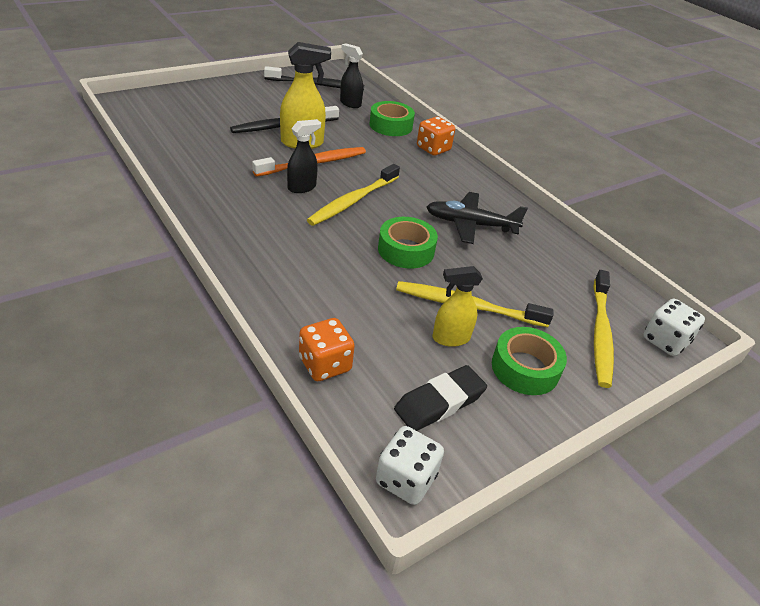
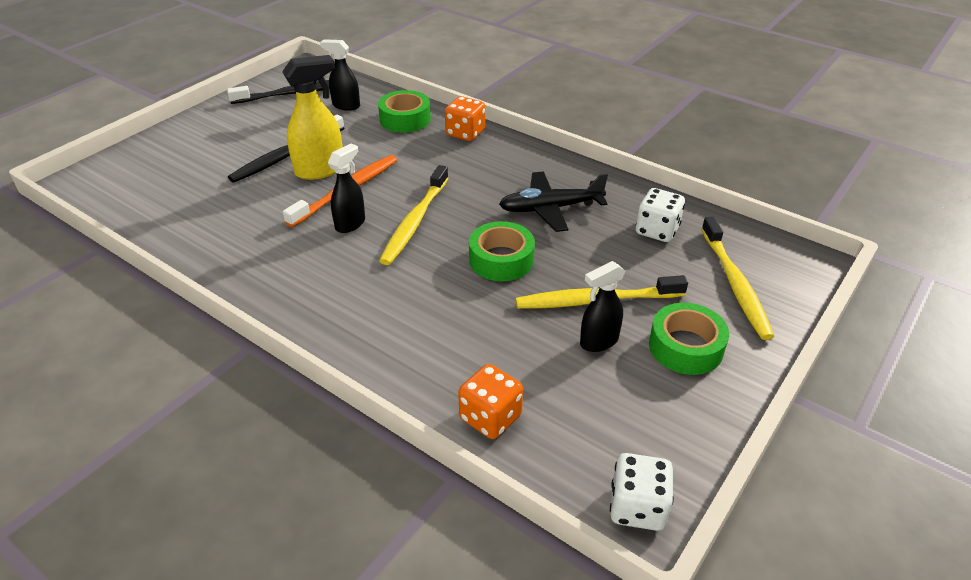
camera: 15 degrees left, 0 degrees up
(439, 402) = (625, 414): black eraser -> none
(450, 338) = (598, 341): yellow spray bottle -> black spray bottle
(665, 341) = (796, 271): white dice -> white dice (657, 230)

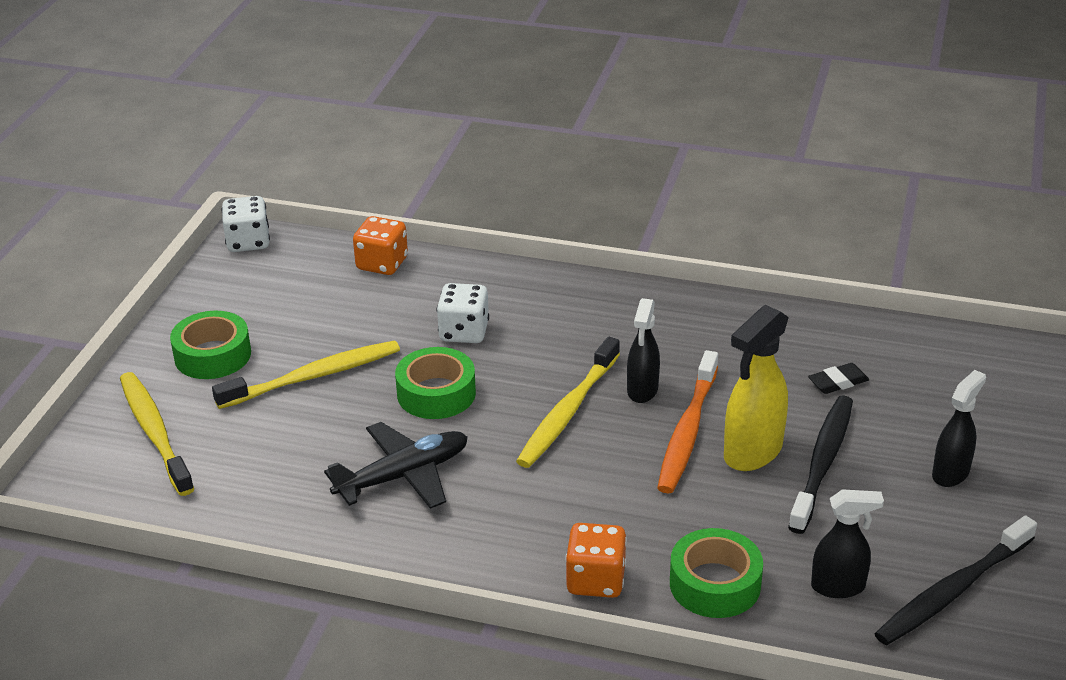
camera: 160 degrees right, 5 degrees down
(217, 196) = (838, 382): none -> black eraser
(414, 222) = (567, 412): yellow toothbrush -> yellow toothbrush turned 150 degrees counterclockwise
(598, 341) = (302, 339): black spray bottle -> black spray bottle (951, 473)
(657, 230) = (253, 479): white dice -> white dice (464, 332)

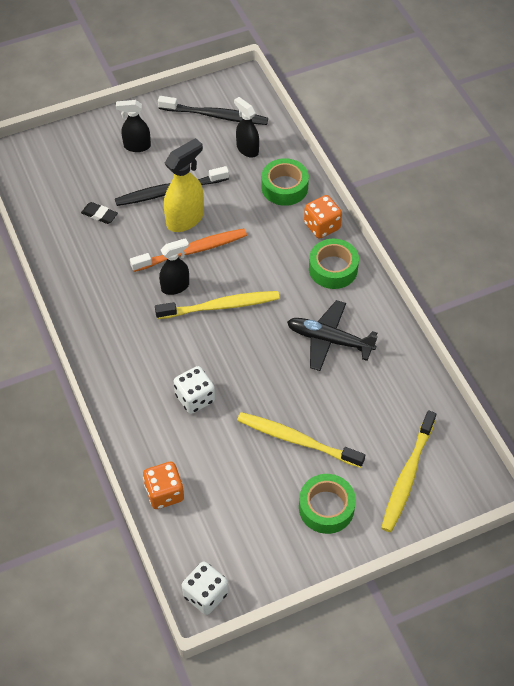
camera: 130 degrees left, 20 degrees up
(436, 393) = (258, 372): green tape -> green tape (333, 269)
(752, 452) = (185, 219): yellow spray bottle -> yellow spray bottle turned 45 degrees counterclockwise

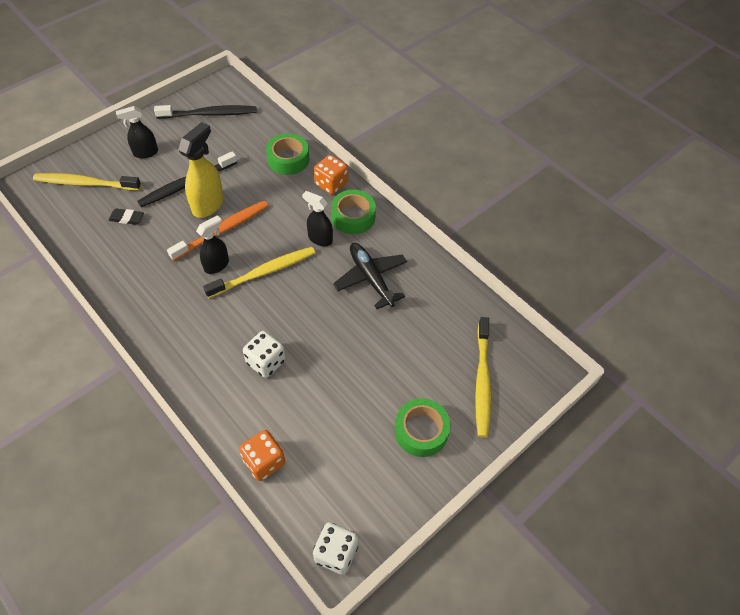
camera: 20 degrees left, 0 degrees up
(247, 149) = (245, 135): black spray bottle -> black spray bottle (320, 239)
(296, 440) = (372, 375): yellow toothbrush -> yellow toothbrush (85, 183)
(329, 340) = (371, 278): black plane -> black plane turned 60 degrees clockwise

